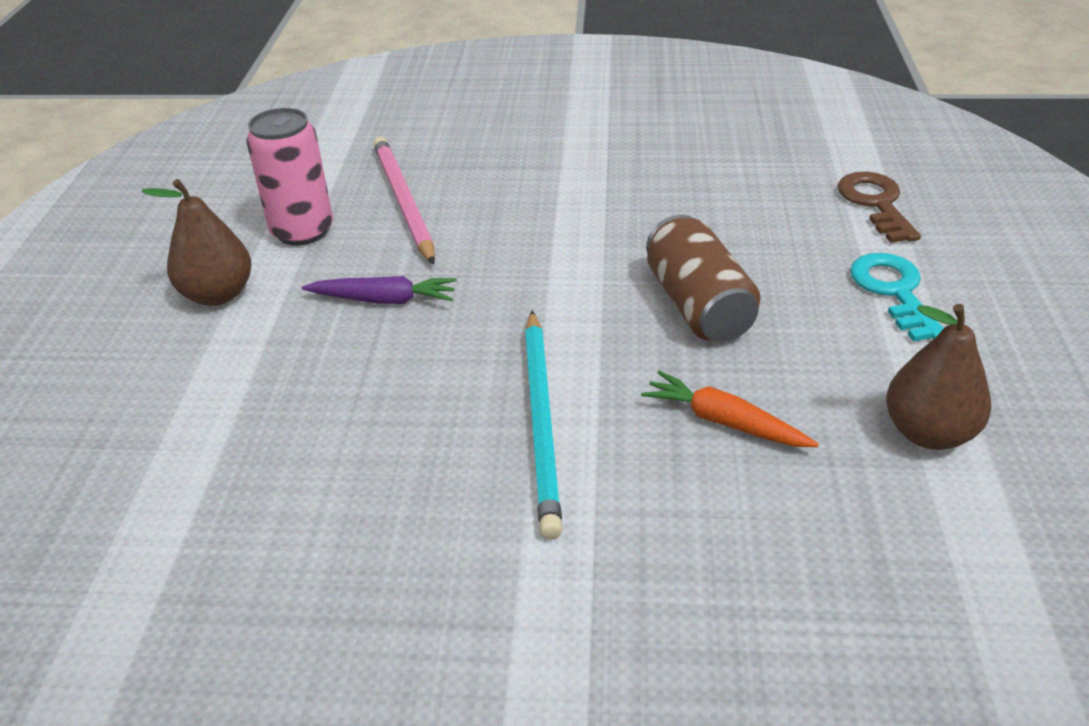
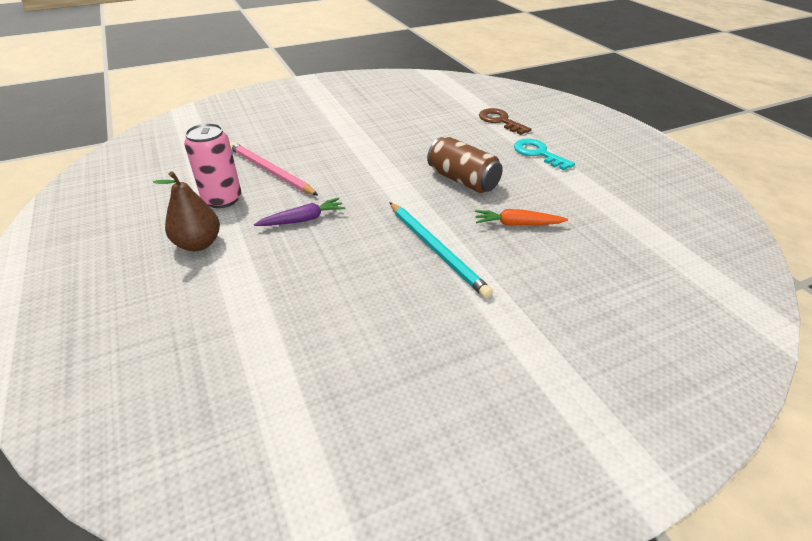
camera: 30 degrees left, 0 degrees up
(928, 433) = (599, 203): brown pear -> none

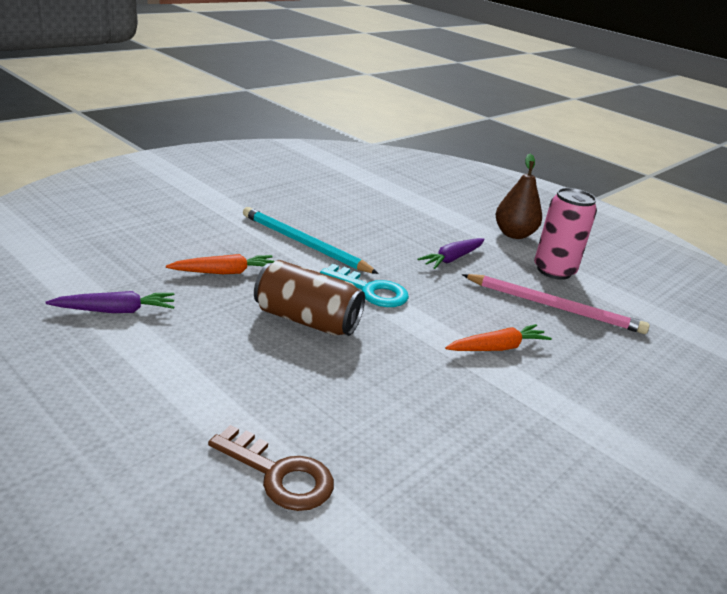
camera: 155 degrees right, 10 degrees down
(347, 152) = (497, 348): none -> orange carrot
(538, 153) = (194, 386): turquoise key -> turquoise key (370, 290)
(595, 199) = (116, 311): none -> purple carrot

